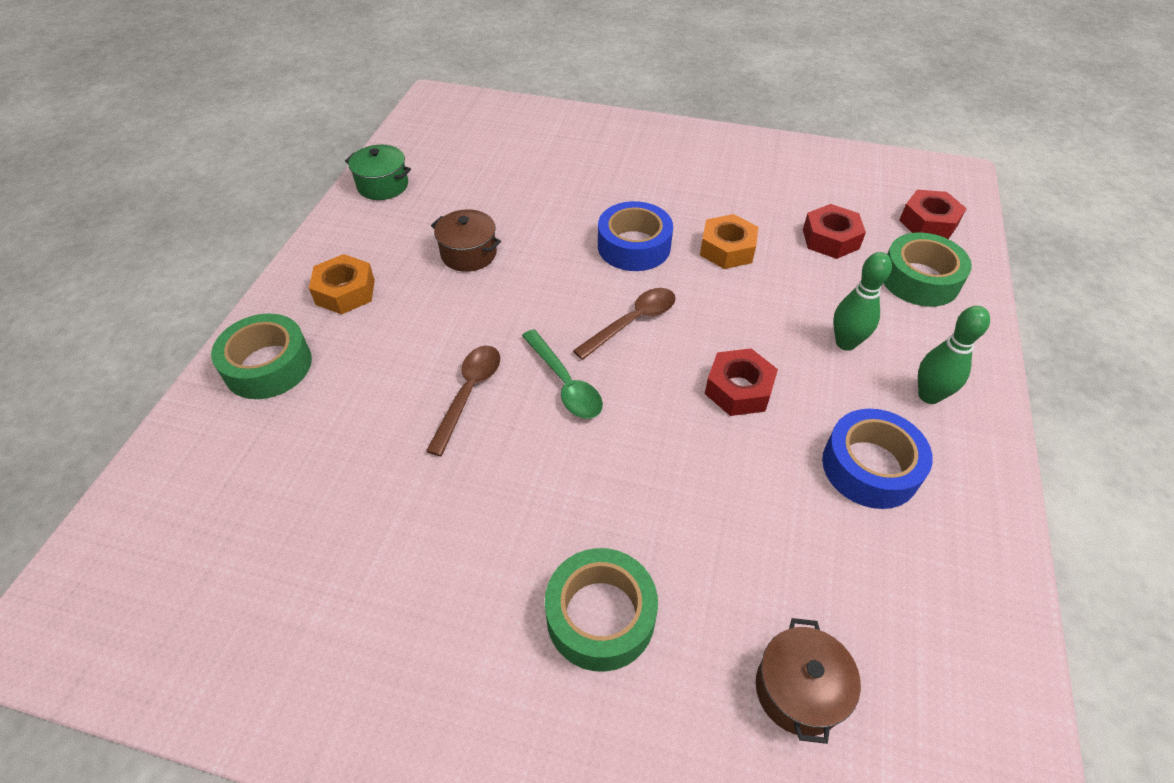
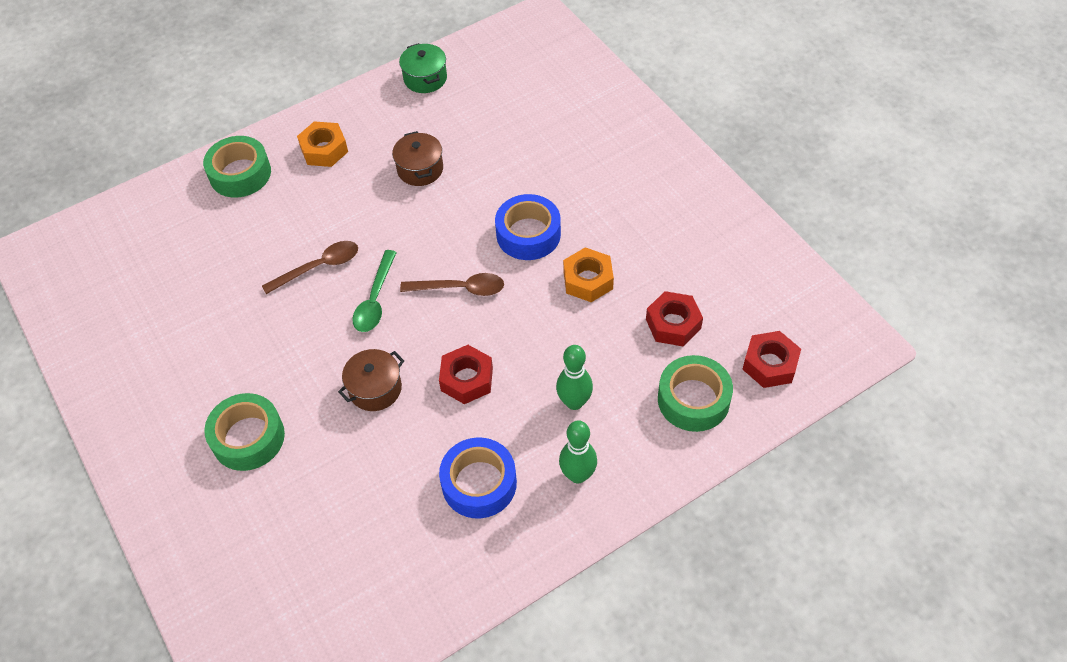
camera: 45 degrees right, 5 degrees up
(798, 690) = (292, 549): brown pot -> brown pot (375, 389)

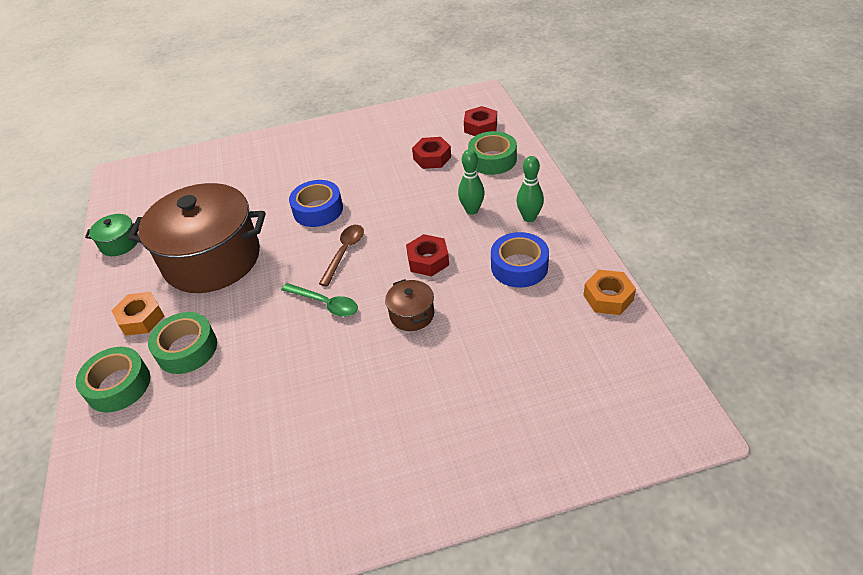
camera: 70 degrees left, 10 degrees down
(248, 438) = (422, 408): green tape -> green tape (187, 349)
(318, 267) = (269, 337): brown spoon -> none
(420, 169) = (212, 259): brown pot -> brown pot, size x2.43
(588, 280) = (376, 188): orange nut -> orange nut (608, 297)

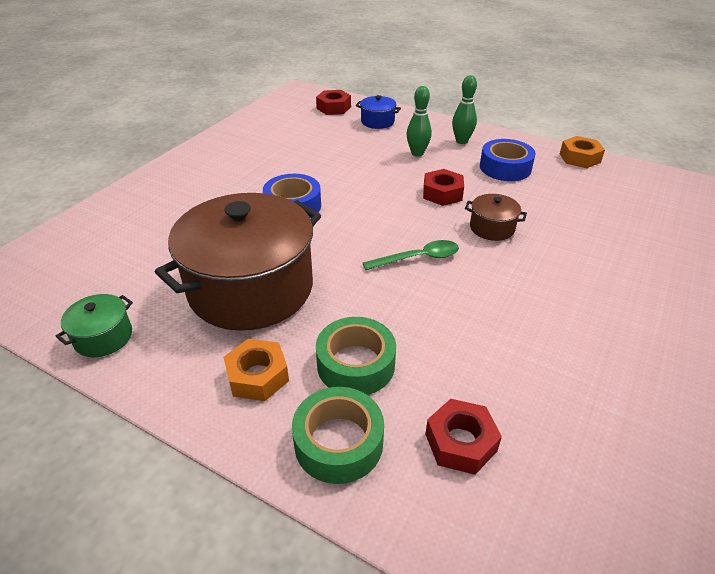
camera: 50 degrees left, 5 degrees down
(344, 252) = (370, 220): brown spoon -> none
(432, 158) = (330, 137): red nut -> red nut (460, 442)
(492, 160) = (377, 122): green tape -> blue pot

